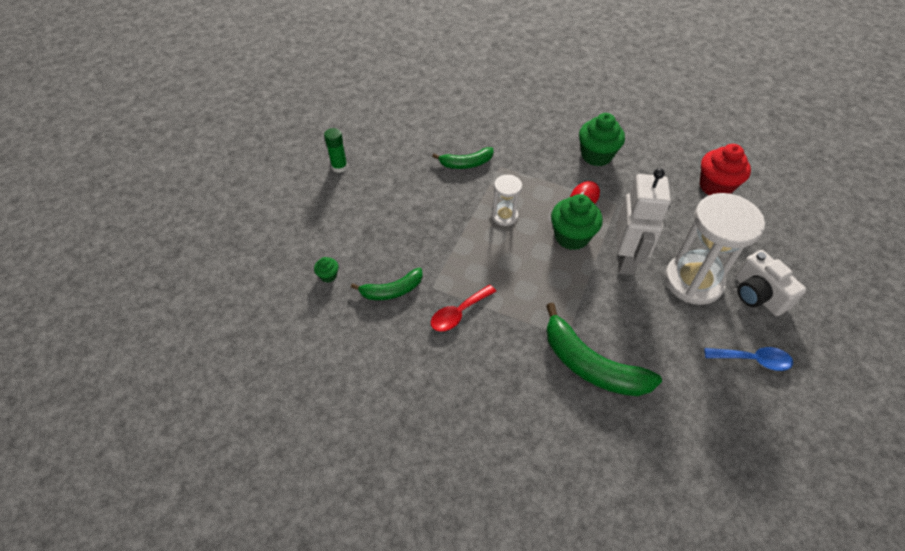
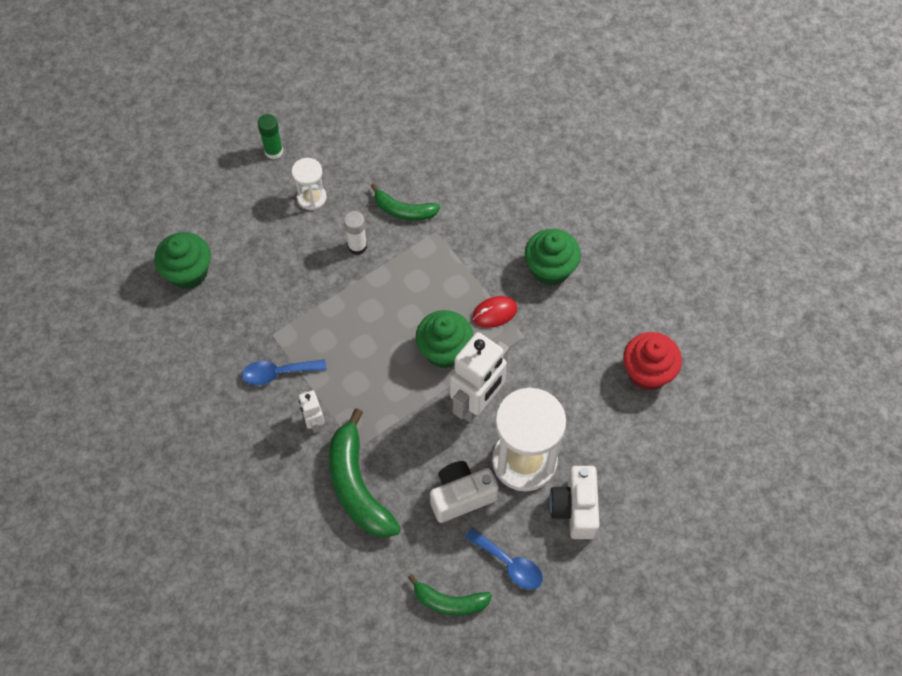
camera: 30 degrees right, 10 degrees up
(328, 275) = (188, 273): green cupcake -> green cupcake, size x2.16
(392, 290) = (234, 318): green banana -> green banana (449, 602)
(451, 199) = (357, 246): none -> white glue stick
(458, 313) = (278, 373): red spoon -> blue spoon
(504, 216) = (396, 293): white hourglass -> white hourglass (311, 198)
(517, 335) = (314, 423): none -> white robot
(674, 330) = (461, 496): none -> white camera

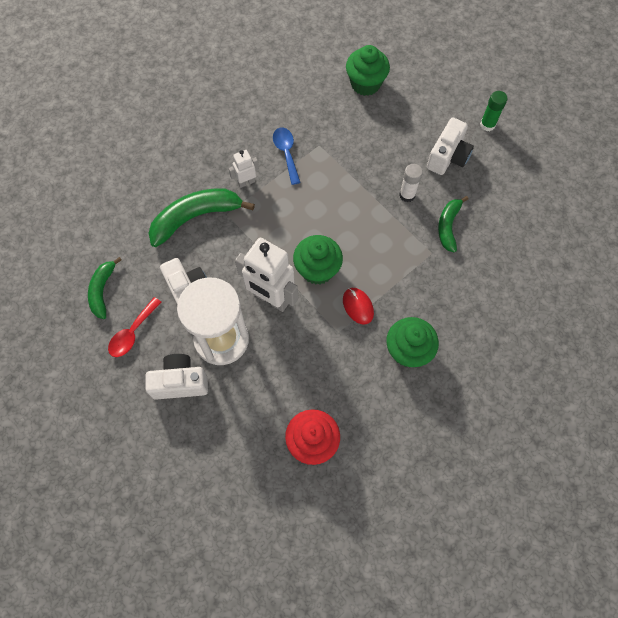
camera: 85 degrees right, 5 degrees up
(311, 198) = (448, 157): white hourglass -> white camera
(509, 564) = (132, 333): blue spoon -> red spoon

